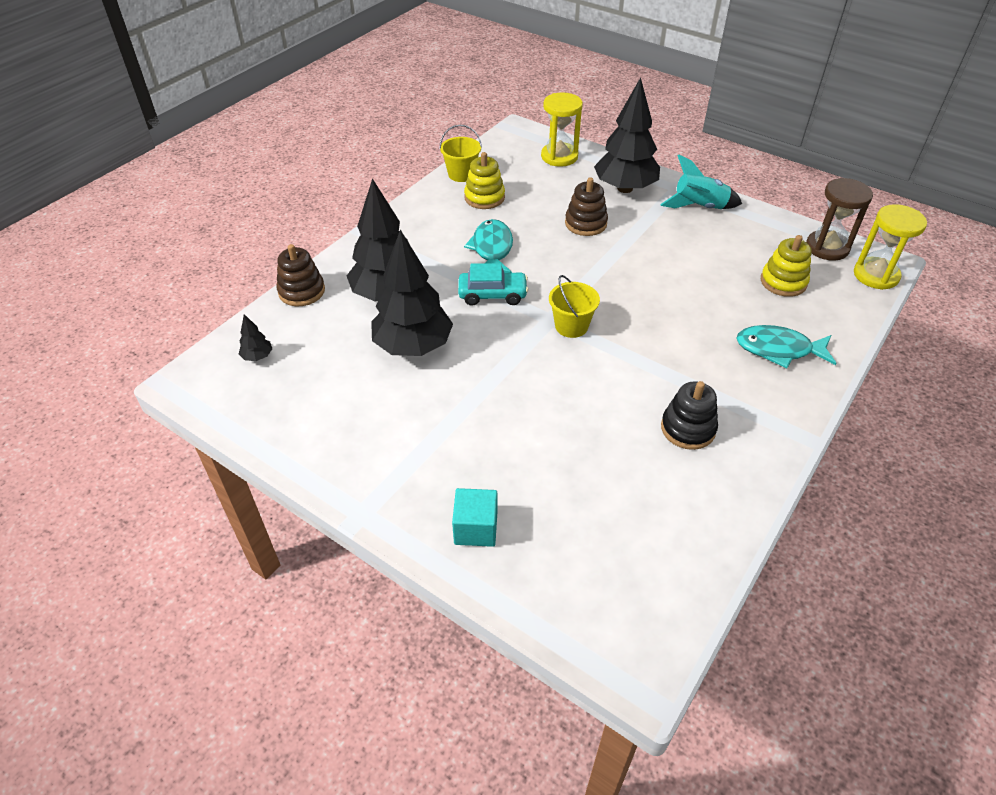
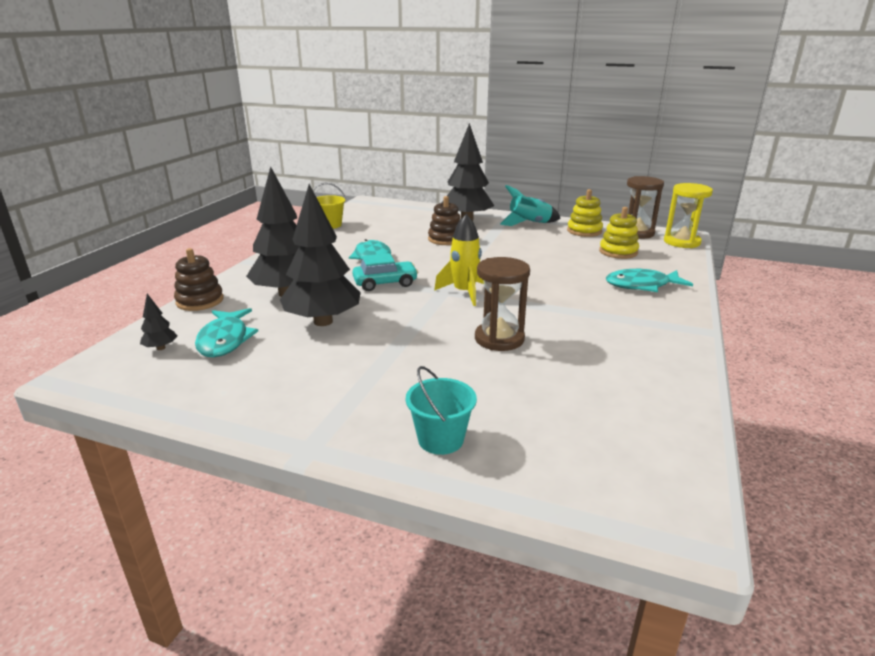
camera: 15 degrees left, 20 degrees down
(316, 356) = (225, 340): none -> turquoise fish
(475, 528) = (441, 439): turquoise cube -> turquoise bucket
(484, 197) = (354, 234): yellow stacking toy -> yellow stacking toy (584, 231)
(559, 156) = (407, 210): yellow hourglass -> none
(571, 326) = (464, 293): yellow bucket -> yellow rocket
(580, 407) = (499, 339): none -> brown hourglass
(688, 428) = (602, 339): black stacking toy -> none

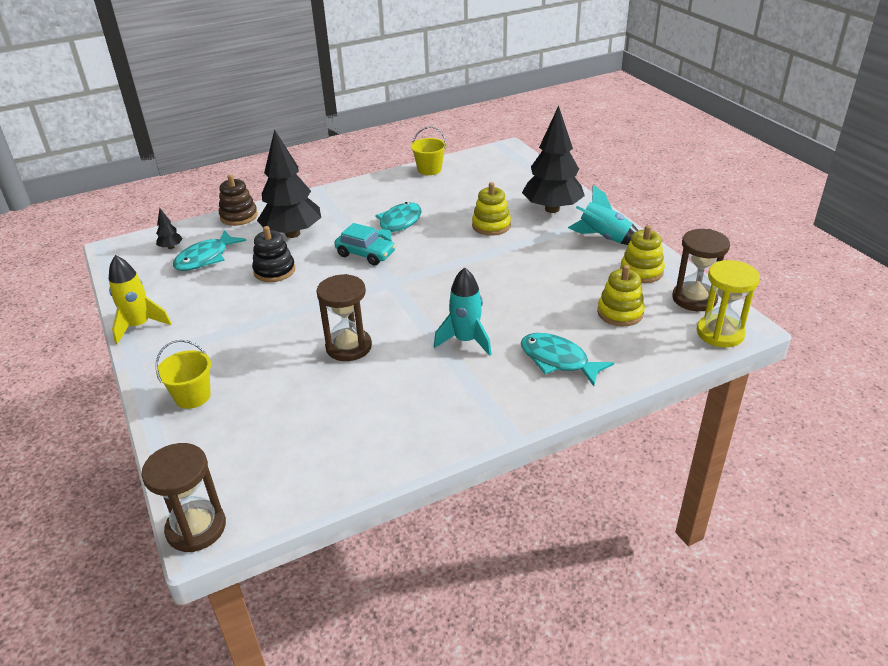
camera: 45 degrees right, 10 degrees up
(323, 321) = (274, 271): black tree -> black stacking toy
(441, 439) = (193, 396): turquoise bucket -> yellow bucket
(445, 239) = (491, 226): brown stacking toy -> yellow stacking toy
(464, 293) = (402, 292): yellow rocket -> yellow rocket (139, 326)
(569, 299) = (466, 340): none -> turquoise rocket
(672, 529) = (196, 528): none -> brown hourglass

